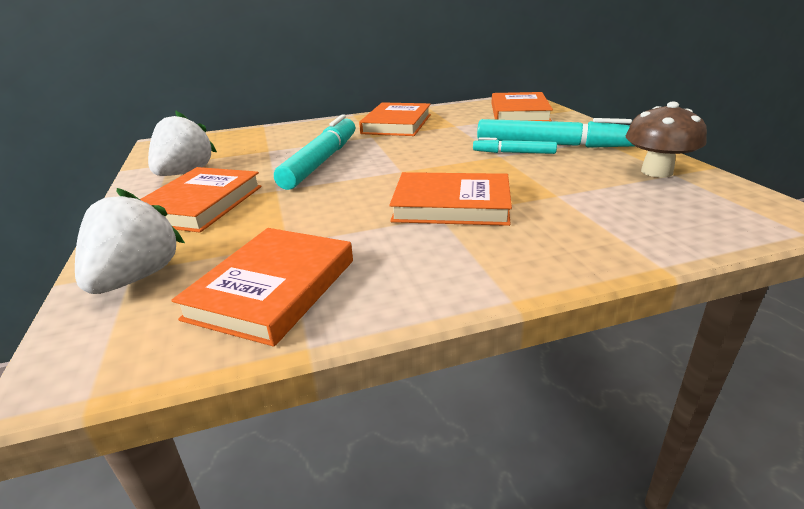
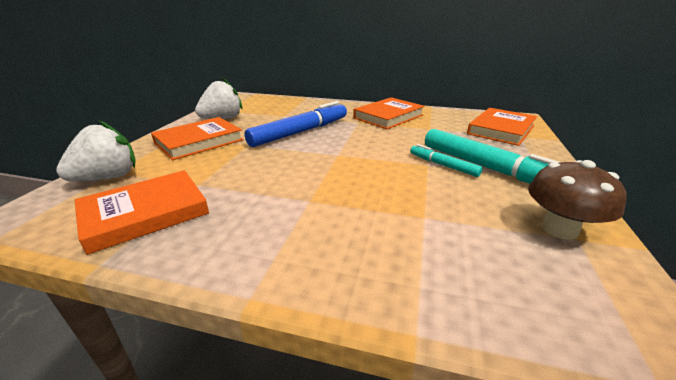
camera: 30 degrees right, 0 degrees up
(321, 161) = (300, 132): turquoise marker -> blue marker
(451, 205) = (330, 194): orange book -> none

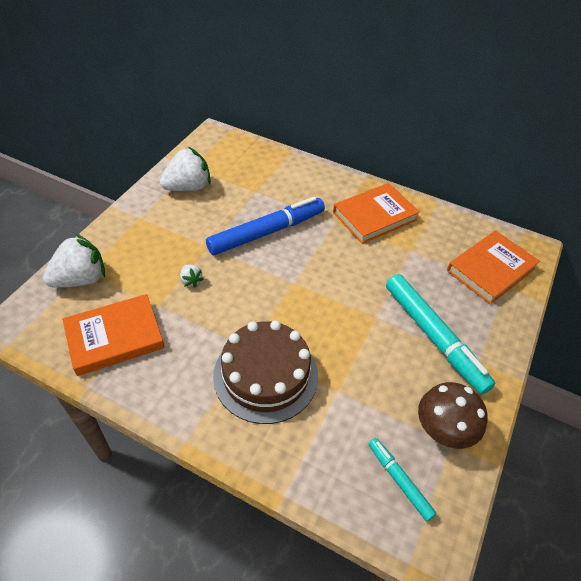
camera: 10 degrees right, 20 degrees up
(199, 141) = (161, 232): orange book -> none
(233, 165) = (191, 280): none -> white strawberry
(337, 217) = (265, 375): none -> brown cake
(443, 165) = (390, 322): turquoise marker -> turquoise marker (399, 480)

